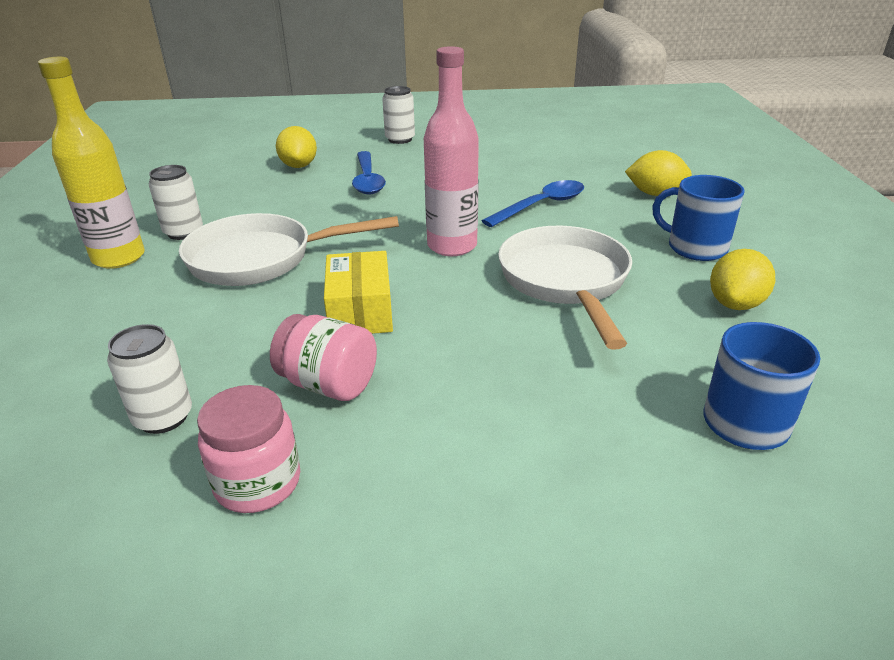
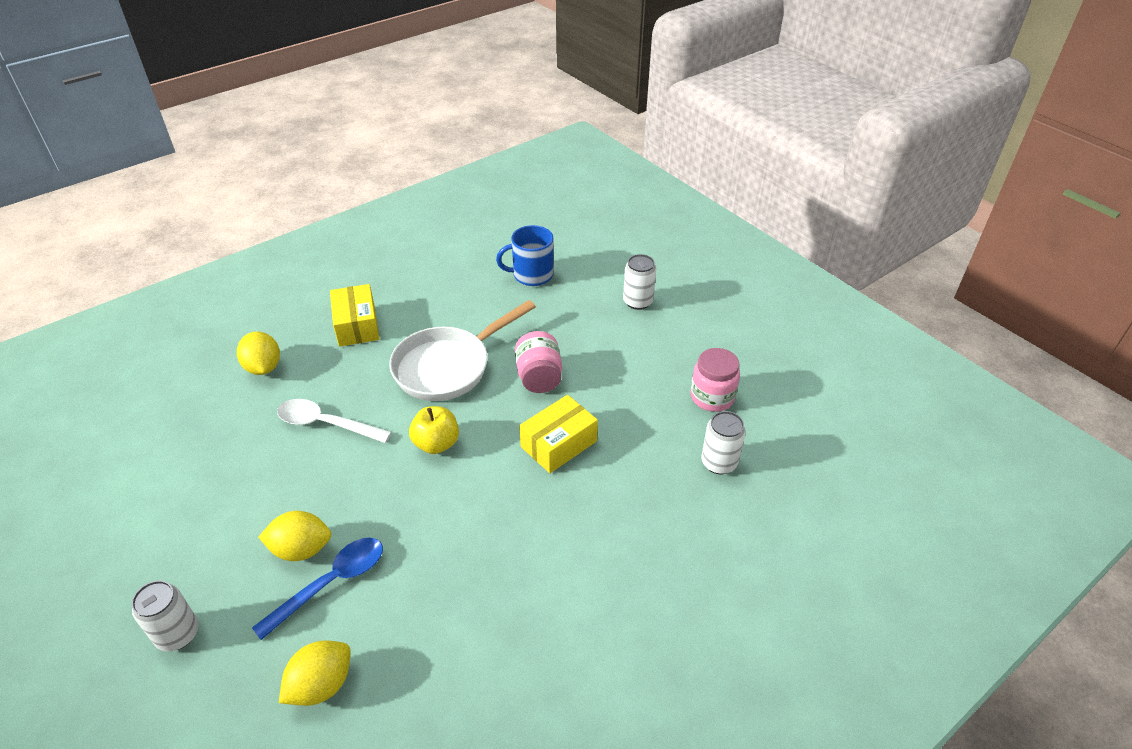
camera: 125 degrees left, 10 degrees up
(119, 258) = (620, 662): yellow bottle -> none
(184, 232) = (544, 653): white can -> white can (637, 302)
(261, 259) = (541, 550): white pan -> none
(329, 384) = (634, 415): pink jar -> pink jar (539, 377)
(452, 246) = (436, 443): pink bottle -> yellow apple
(541, 205) = (326, 424): blue spoon -> white spoon
(695, 247) = (357, 325): blue mug -> yellow box
(735, 304) = (424, 296): yellow lemon -> yellow lemon (301, 549)

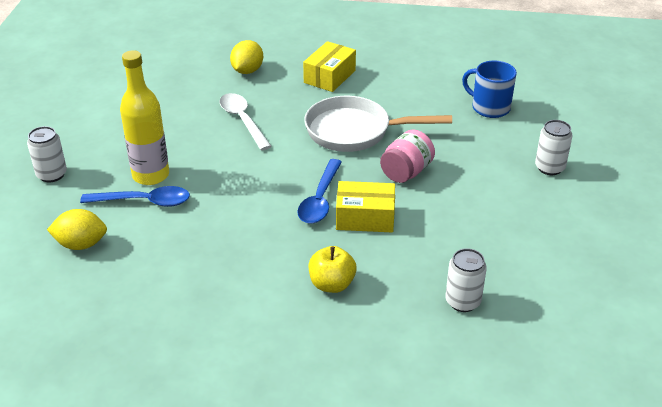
camera: 45 degrees right, 5 degrees down
(301, 549) = (151, 175): yellow lemon -> yellow bottle
(436, 443) = (290, 169): yellow apple -> yellow apple (332, 284)
(500, 454) = (320, 199): none -> blue spoon
(712, 397) = (519, 260): pink jar -> none

